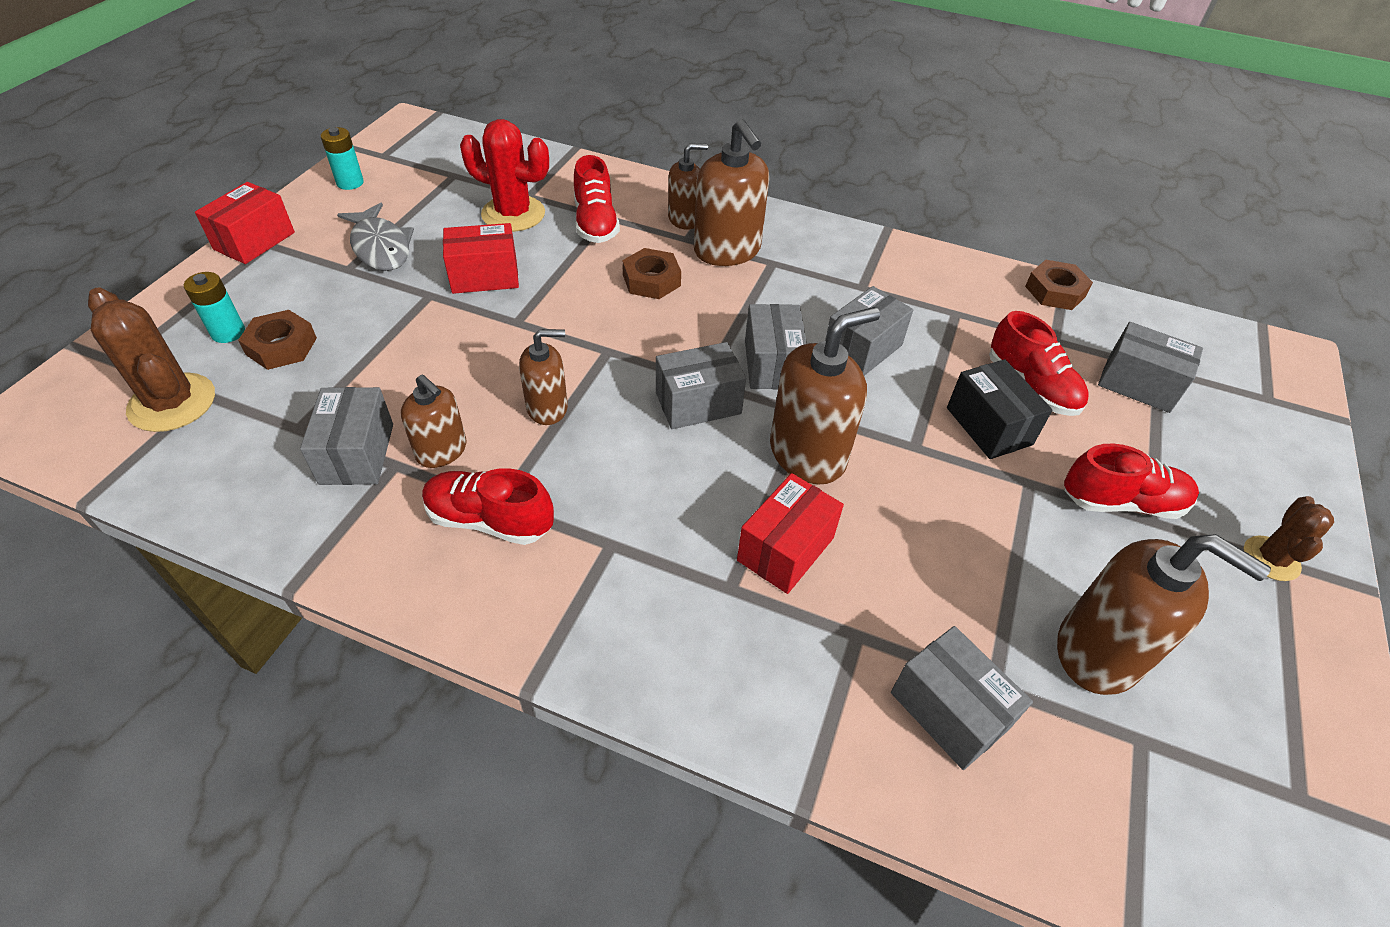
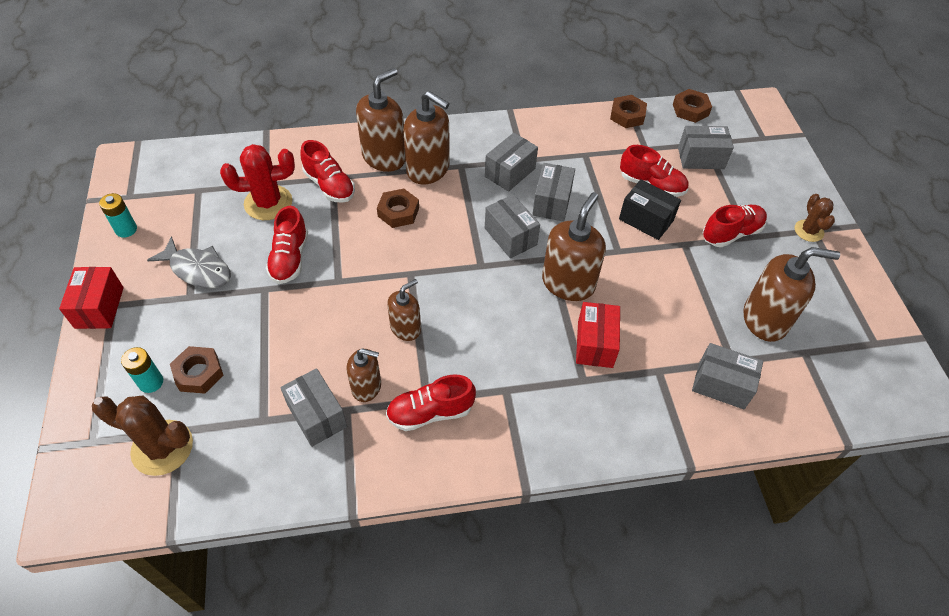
camera: 30 degrees left, 5 degrees up
(485, 276) = (290, 258): red box -> red shoe
(684, 219) = (384, 157): brown soap dispenser -> brown soap dispenser, size x1.66
(698, 403) = (488, 282): grey box -> grey box (510, 172)
(1163, 319) = (690, 110): none -> brown nut

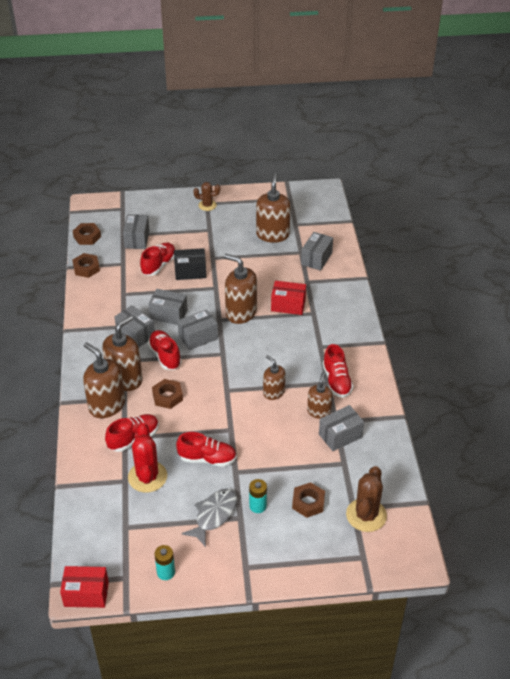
camera: 85 degrees left, 10 degrees down
(99, 307) = (247, 576): red box -> red box (86, 594)
(151, 382) = (316, 530): turquoise battery -> turquoise battery (258, 506)
(646, 220) = (190, 272): black box -> black box turned 45 degrees clockwise
(731, 233) = (206, 237): red shoe -> red shoe (165, 356)

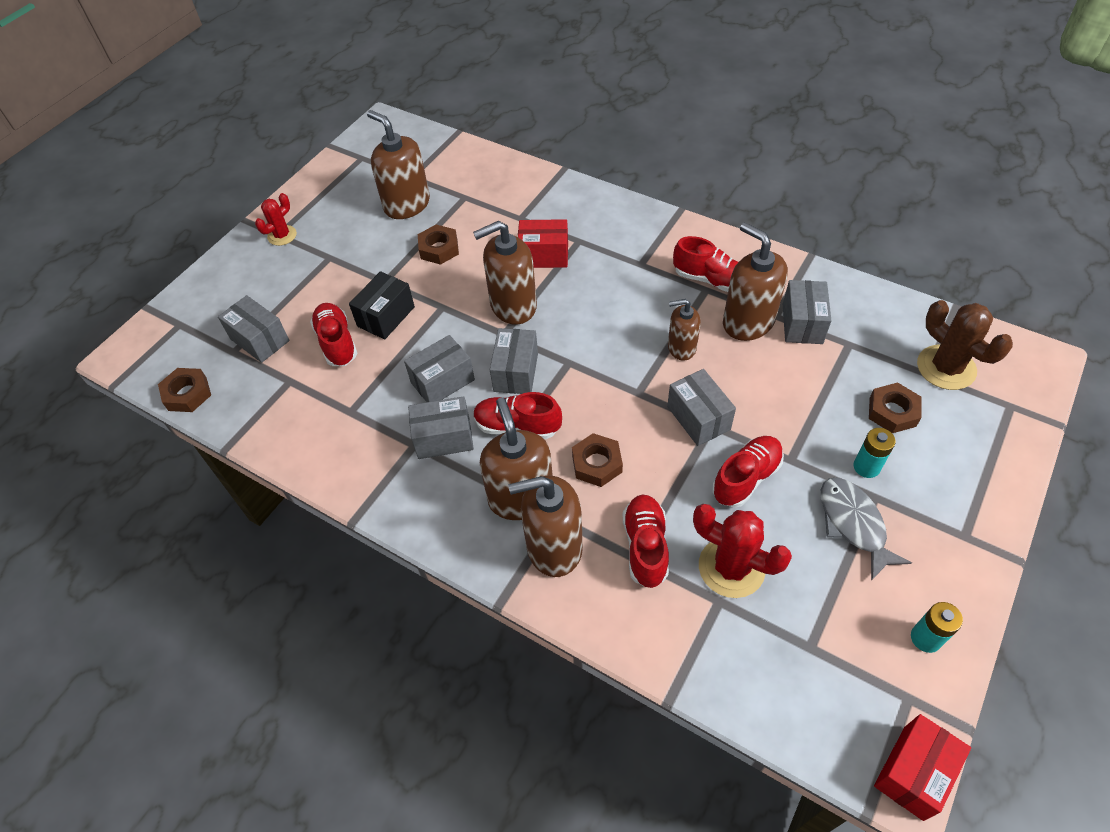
camera: 50 degrees left, 10 degrees up
(86, 268) = (251, 428): brown nut -> brown nut (439, 249)
(207, 205) = (282, 235): brown cactus -> red cactus
(288, 305) = (544, 255): red box -> red box turned 45 degrees clockwise
(316, 258) = (490, 190): grey box -> grey box (698, 418)
(319, 411) = (748, 322): brown soap dispenser -> brown soap dispenser, size x1.66

